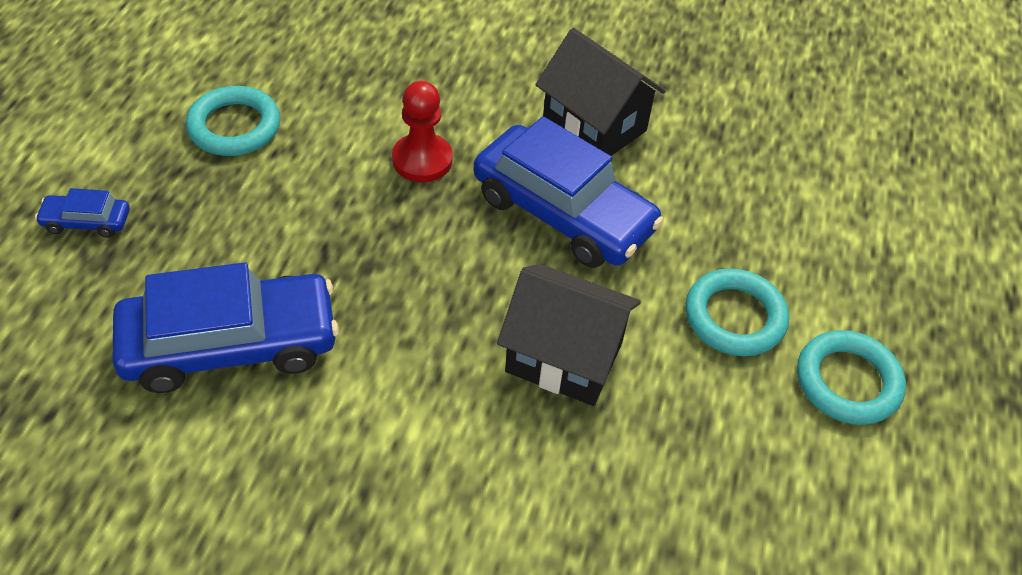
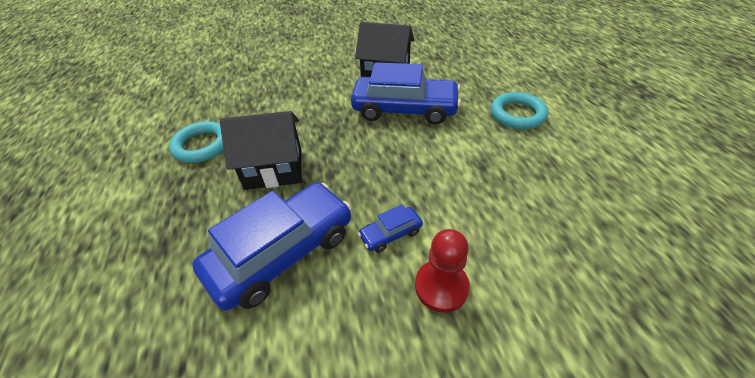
camera: 25 degrees left, 5 degrees down
(87, 222) = (135, 232): blue car -> blue car (390, 234)
(422, 160) = (318, 117): red pawn -> red pawn (441, 286)
(564, 357) = (465, 165): black house -> black house (274, 169)
(847, 382) = (585, 116): turquoise ring -> none

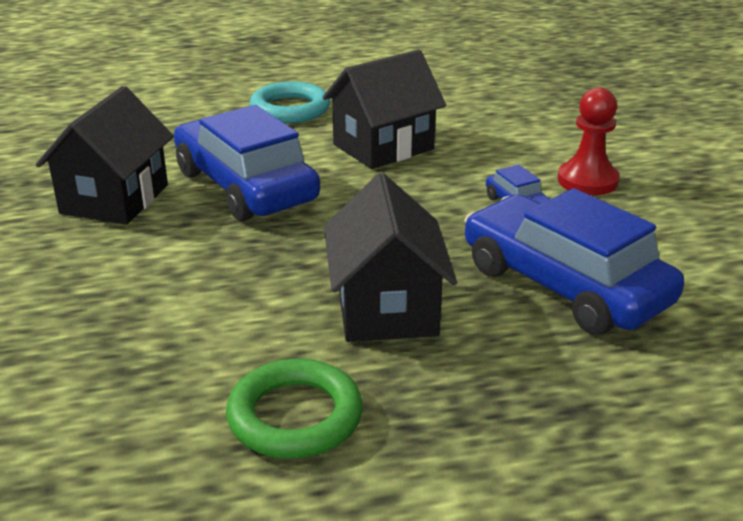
camera: 90 degrees left, 15 degrees down
(202, 145) = (295, 416): turquoise ring -> green ring
(404, 109) = (246, 186): blue car -> blue car turned 45 degrees counterclockwise
(471, 160) = (383, 147): none -> black house

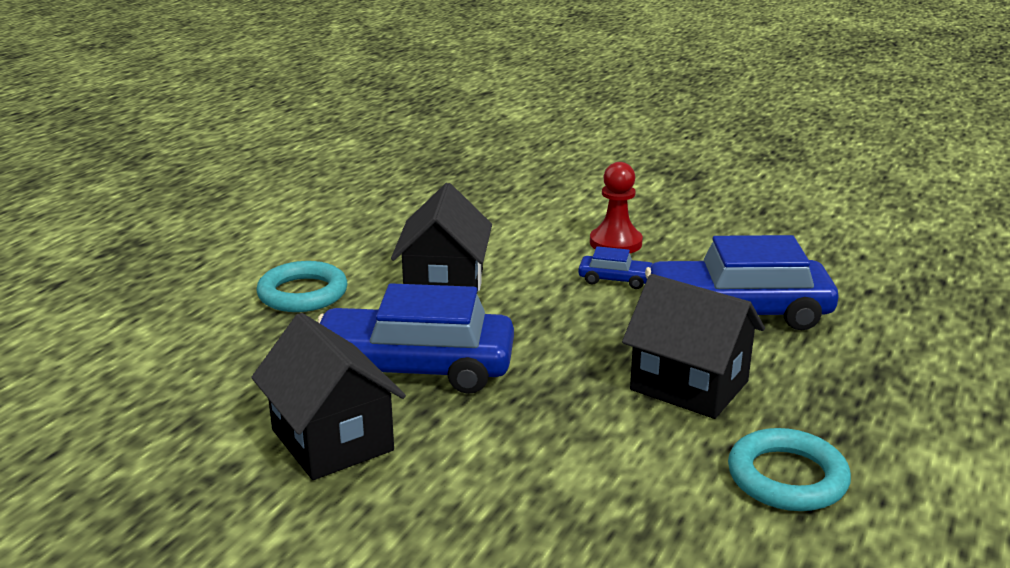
camera: 50 degrees left, 5 degrees down
(295, 416) = (787, 477): green ring -> turquoise ring

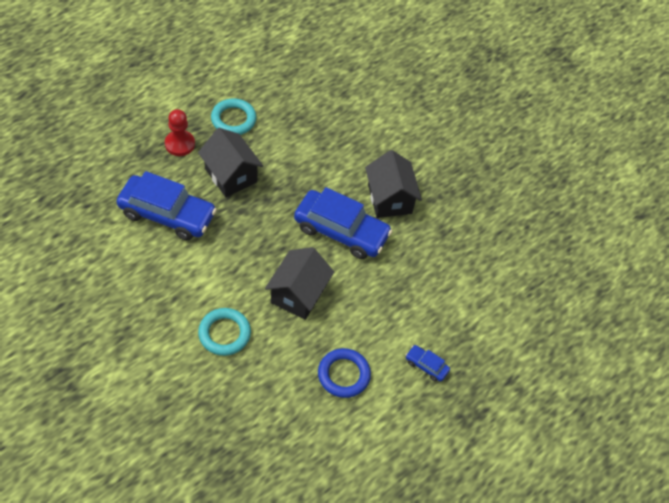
camera: 165 degrees left, 30 degrees up
(303, 293) = (375, 316): turquoise ring -> turquoise ring (224, 334)
(331, 239) = (343, 375): none -> blue ring
(615, 243) = (178, 302): red pawn -> red pawn (180, 144)
(615, 280) = (205, 265): blue car -> blue car (426, 366)

